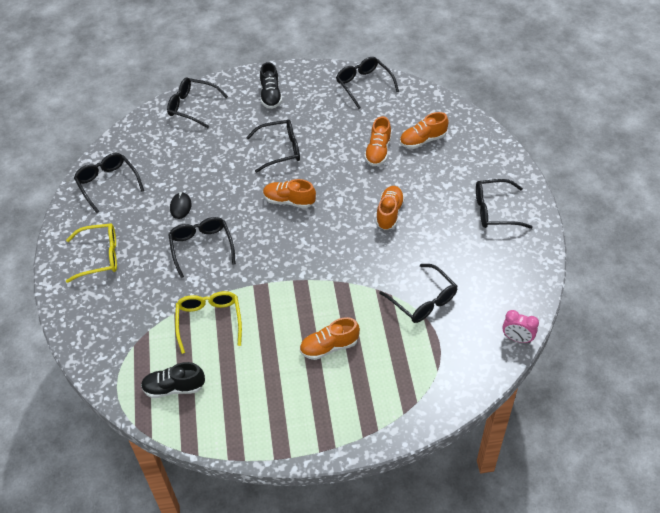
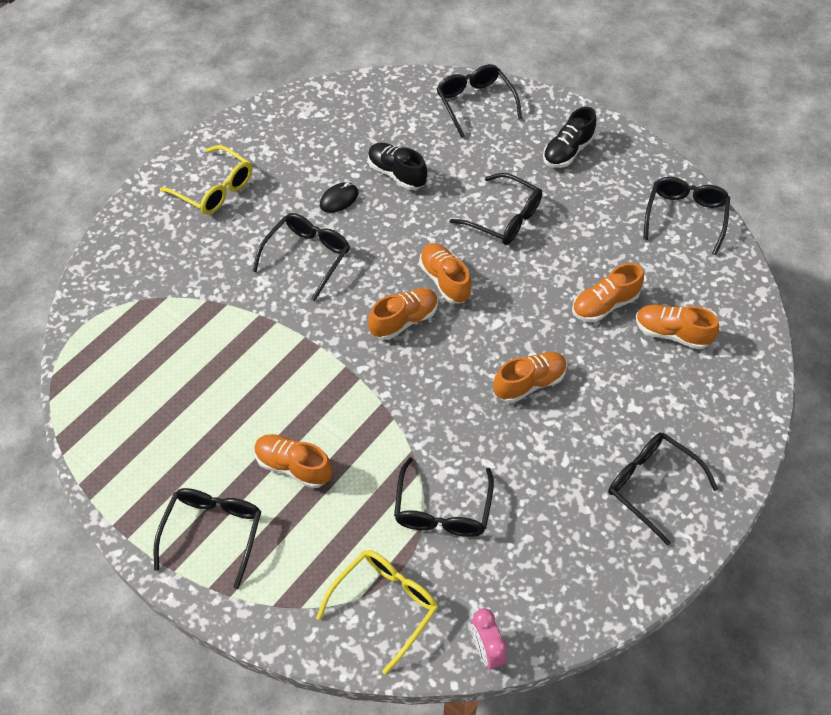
camera: 45 degrees right, 5 degrees up
(107, 184) = (305, 122): black glasses -> black glasses (213, 532)
(174, 388) = (121, 372): black shoe -> black shoe (396, 174)
(209, 321) = (225, 336): yellow glasses -> yellow glasses (385, 605)
(293, 235) = (404, 320): none -> orange shoe

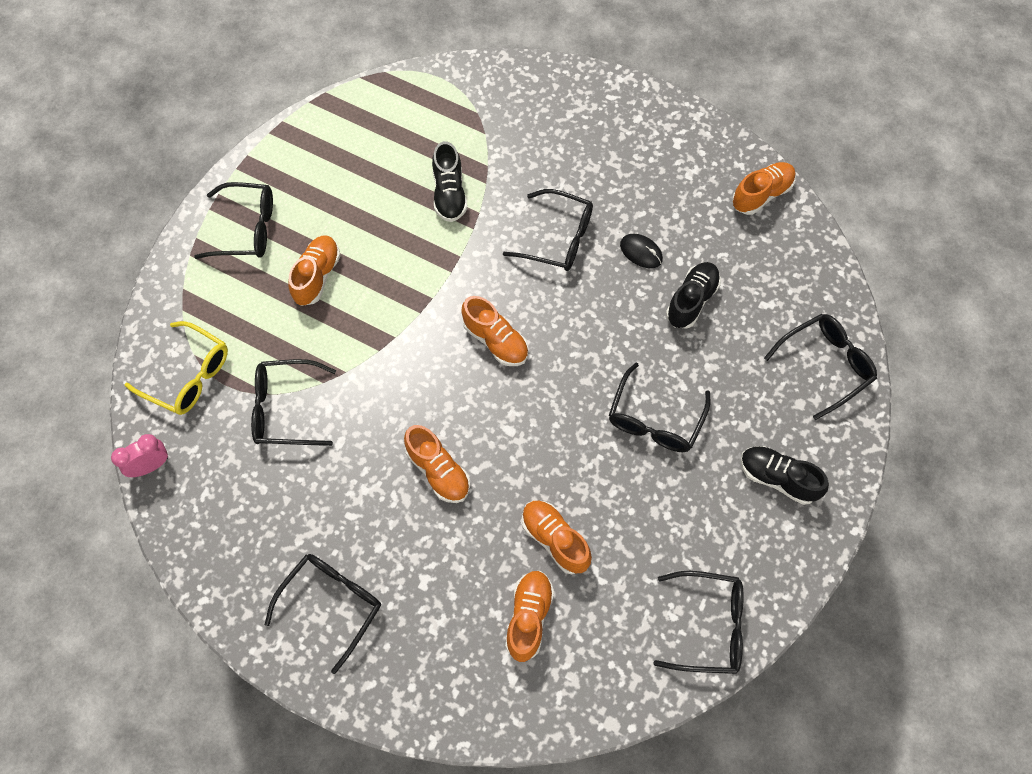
camera: 80 degrees right, 10 degrees up
(214, 189) = (626, 139): yellow glasses -> none
(229, 336) = (449, 194): none -> black shoe
(445, 280) = (555, 371): orange shoe -> orange shoe (761, 194)

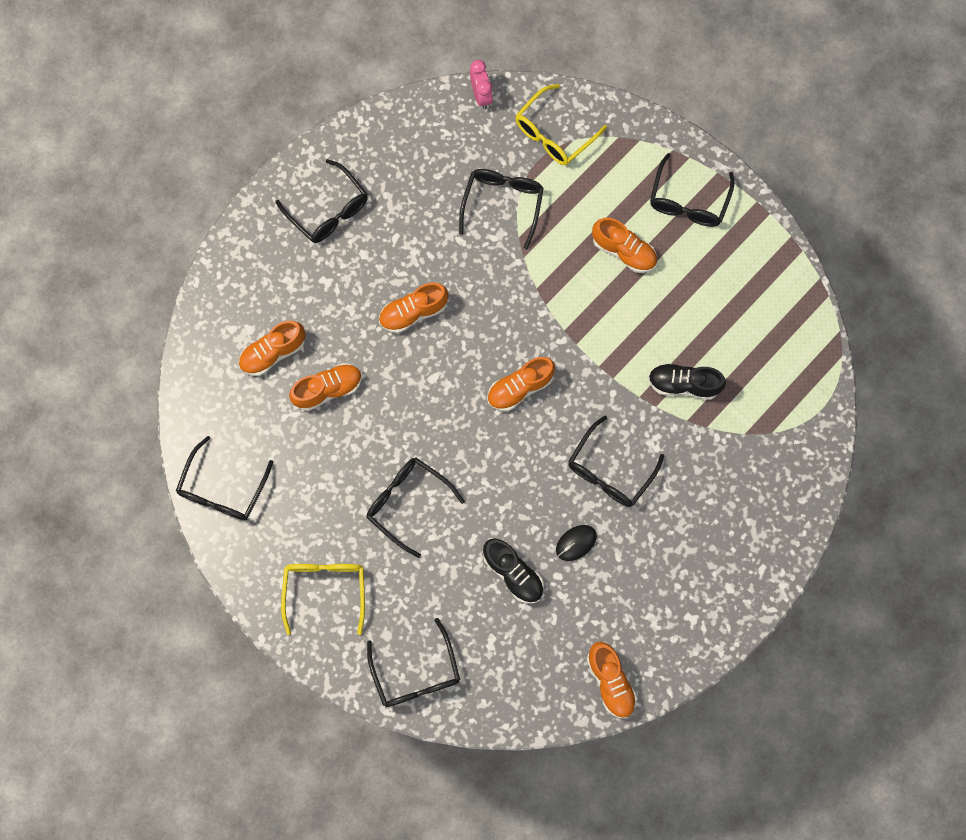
camera: 105 degrees right, 10 degrees up
(529, 617) = (273, 353): orange shoe -> orange shoe turned 120 degrees clockwise
(777, 478) = (325, 589): black shoe -> yellow glasses

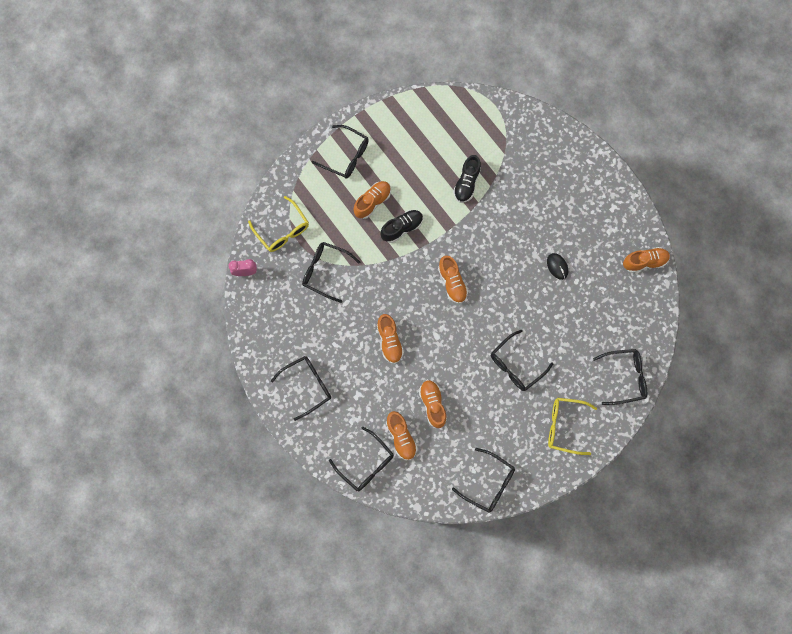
camera: 80 degrees left, 0 degrees up
(513, 573) = (571, 307): black shoe -> black shoe (402, 228)
(609, 471) = (515, 238): black glasses -> black glasses (366, 464)

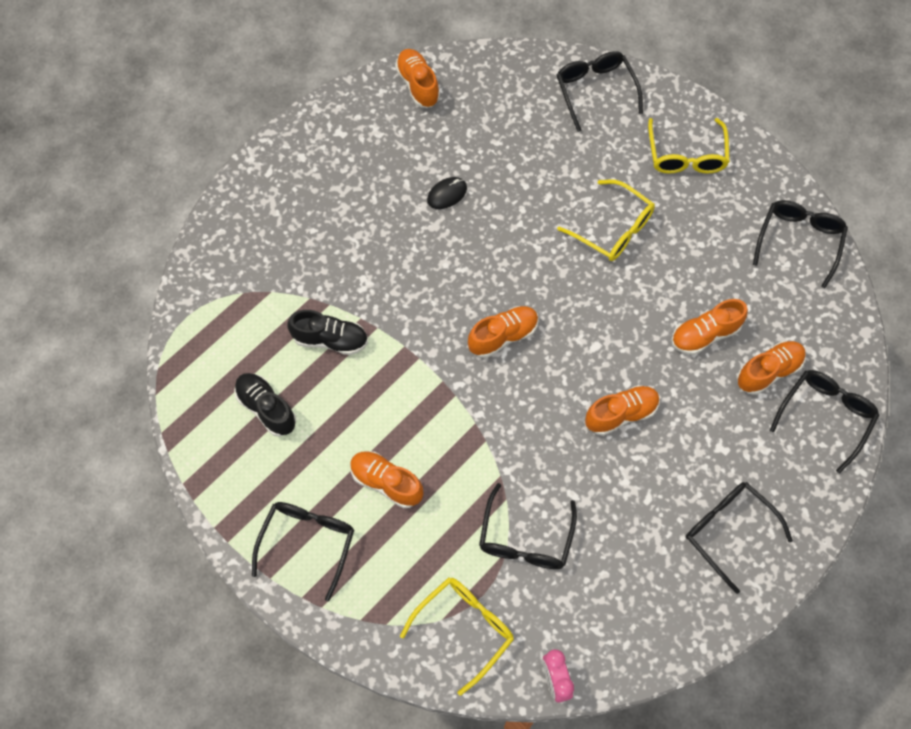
camera: 100 degrees left, 10 degrees down
(402, 228) = (425, 427): black shoe -> black shoe (266, 408)
(516, 365) = (613, 229): black glasses -> yellow glasses

